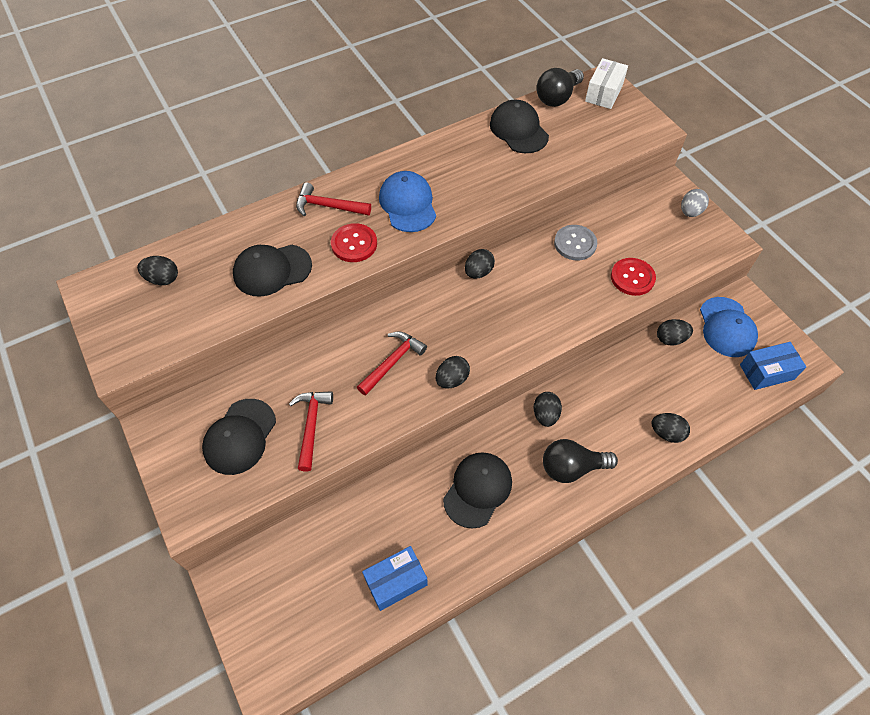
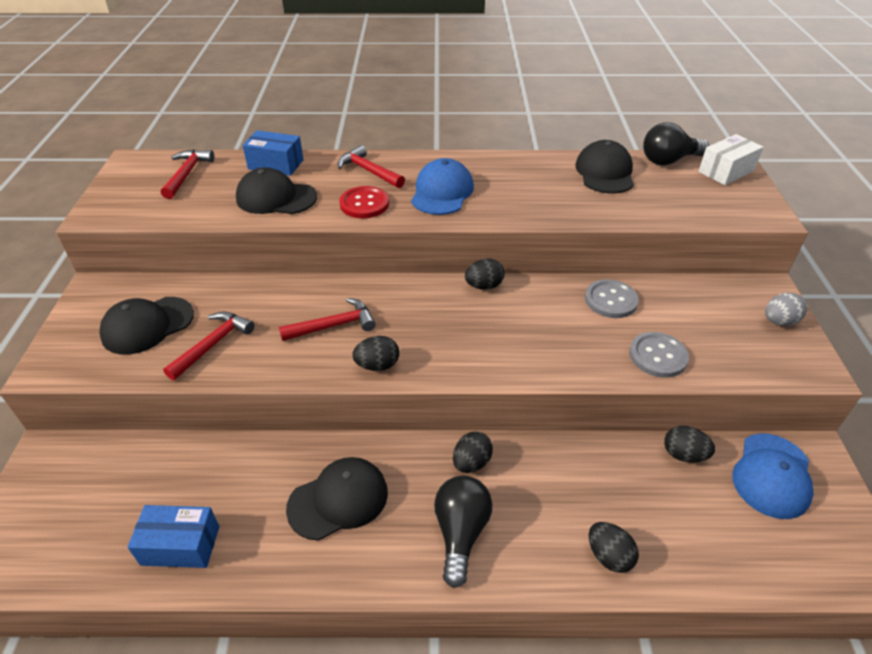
camera: 30 degrees right, 15 degrees down
(163, 279) = (187, 174): black egg -> red hammer
(571, 467) = (460, 533): black light bulb -> black light bulb turned 75 degrees clockwise
(632, 278) = (658, 356): red button -> grey button
(766, 372) = (803, 553): blue box -> blue box (276, 164)

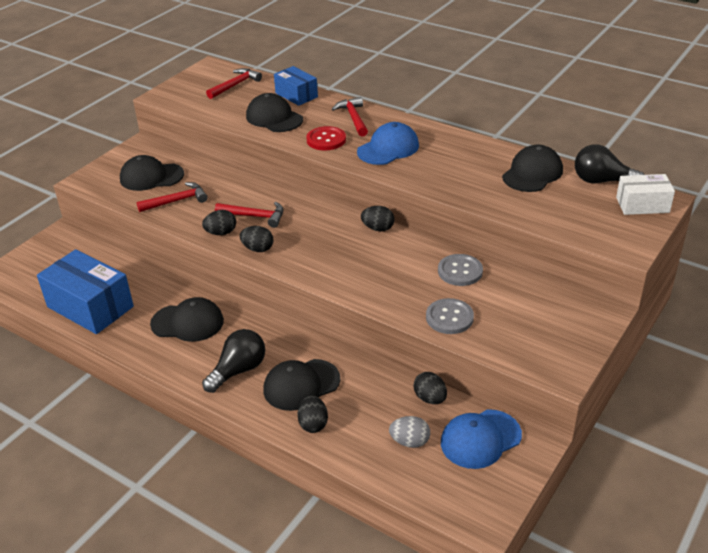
camera: 35 degrees right, 5 degrees down
(180, 545) = (90, 307): blue box -> blue box, size x1.69
(471, 462) = (283, 339): black egg -> black egg (221, 233)
(547, 511) = (301, 385): none -> black cap
(779, 321) = (578, 335): grey egg -> grey egg (410, 442)

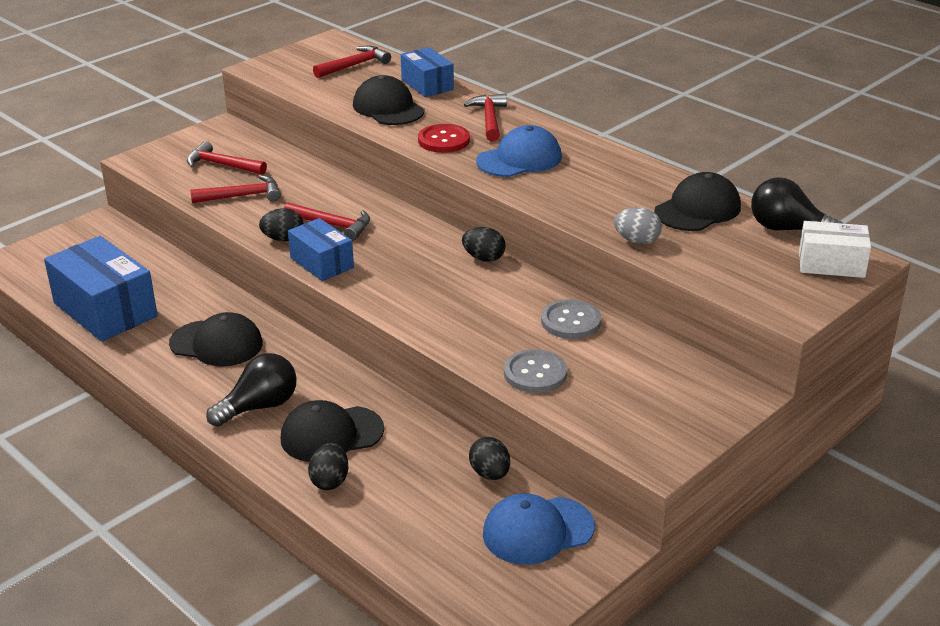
camera: 10 degrees right, 5 degrees down
(151, 177) = (222, 165): black cap -> red hammer
(258, 249) = (322, 263): black egg -> blue box
(410, 442) = (445, 520): grey egg -> grey egg (637, 241)

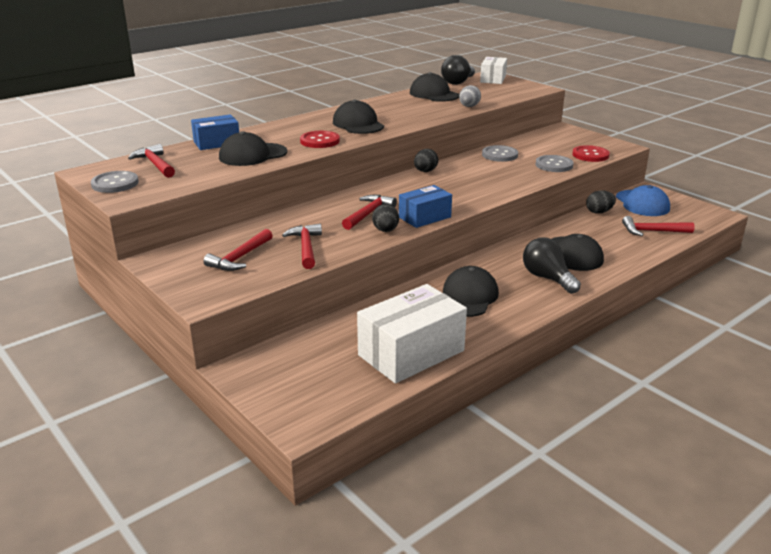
camera: 85 degrees left, 5 degrees down
(105, 310) = (411, 353): blue box -> white box
(299, 57) = (115, 183): none -> grey button
(330, 481) = (620, 255): black egg -> none
(489, 119) = (291, 129): red hammer -> red hammer (652, 231)
(519, 159) = (358, 124): blue cap -> black cap
(596, 416) = (590, 155): none -> red button

